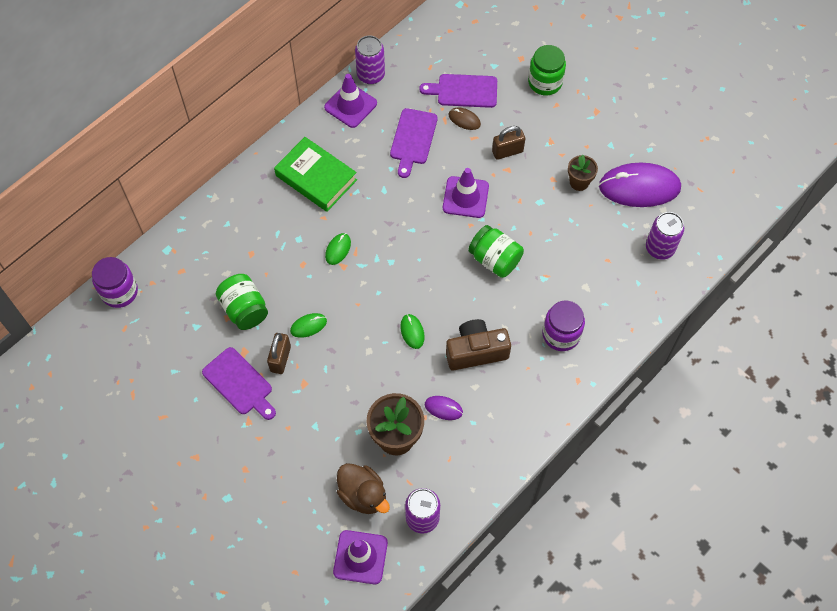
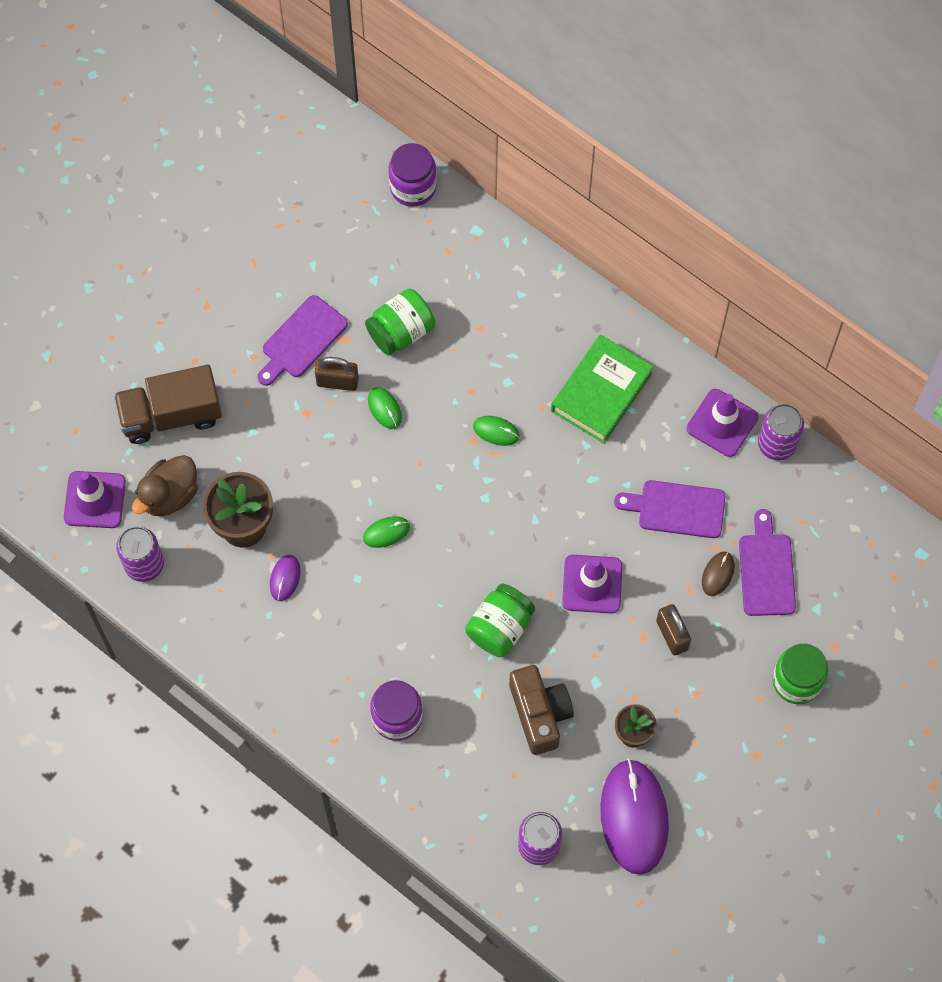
camera: 85 degrees right, 5 degrees up
(291, 490) = (171, 415): none -> brown truck
(476, 351) = (365, 612): brown camera -> brown camera (539, 714)

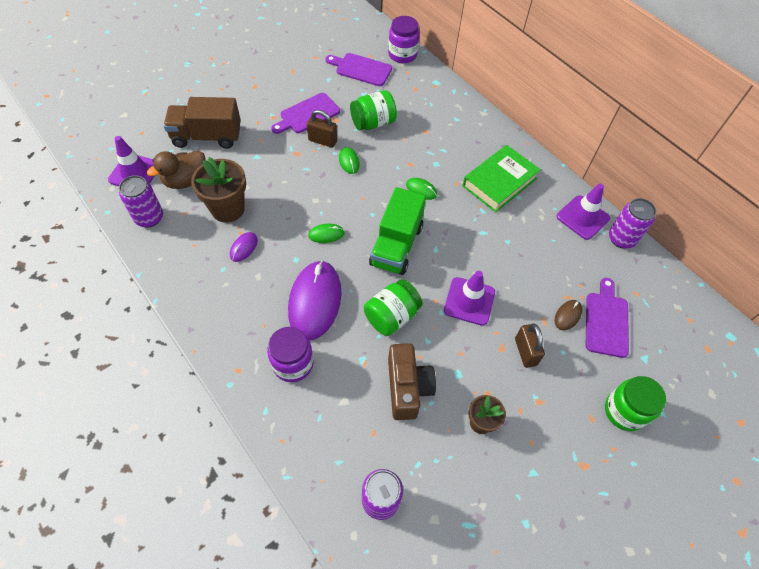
camera: 10 degrees right, 10 degrees down
(482, 526) = (396, 245): none -> green truck
(634, 817) = (469, 495): purple mouse -> purple mouse (315, 301)
(676, 509) = (542, 264): purple cutting board -> purple cutting board (361, 69)

